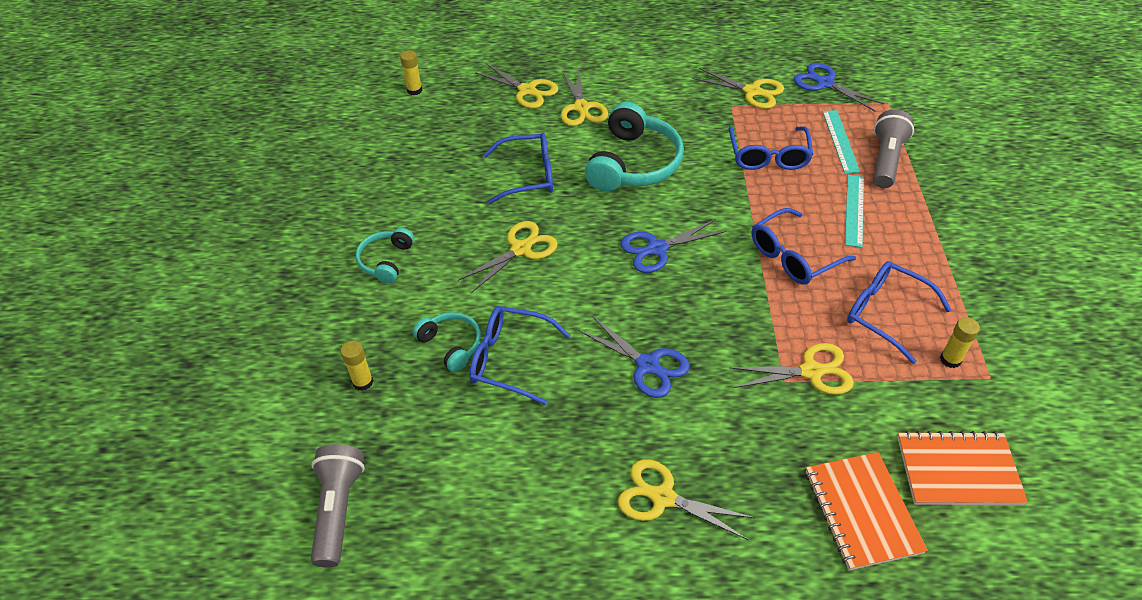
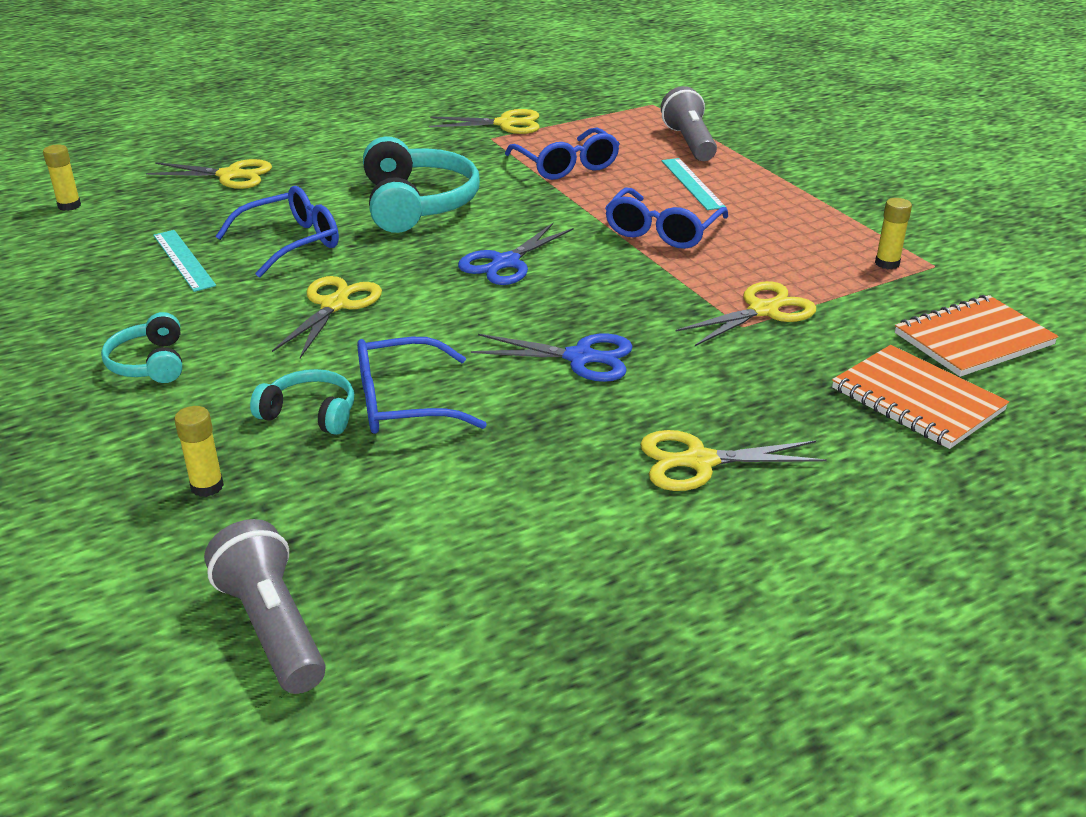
camera: 30 degrees left, 15 degrees down
(581, 107) = (313, 175): yellow scissors -> none
(825, 83) = (577, 104): blue scissors -> none
(840, 141) = (631, 139): turquoise ruler -> turquoise ruler (184, 260)
(885, 313) = (794, 248): blue glasses -> none

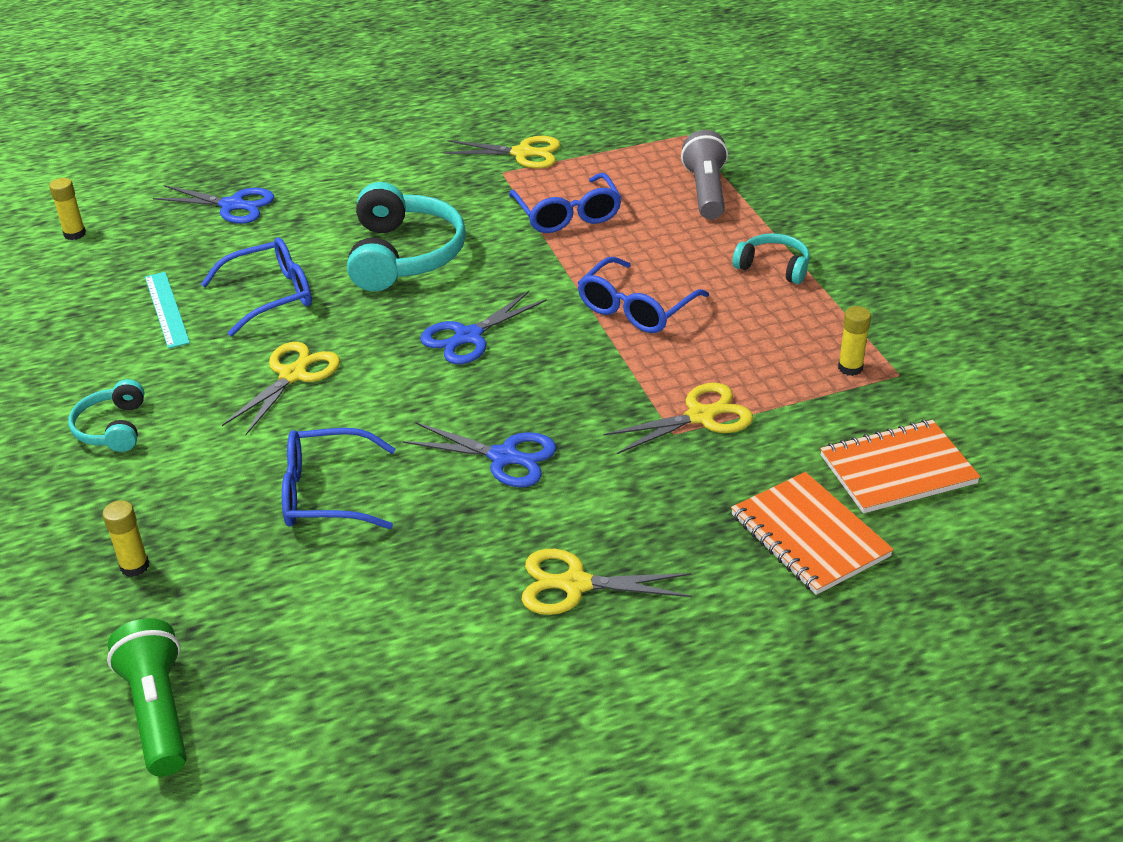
camera: 10 degrees right, 5 degrees up
(230, 175) = (232, 205): yellow scissors -> blue scissors
(272, 627) = (158, 711): grey flashlight -> green flashlight
(310, 413) = (240, 497): turquoise headphones -> turquoise headphones (773, 267)
(692, 183) = (688, 248): turquoise ruler -> none

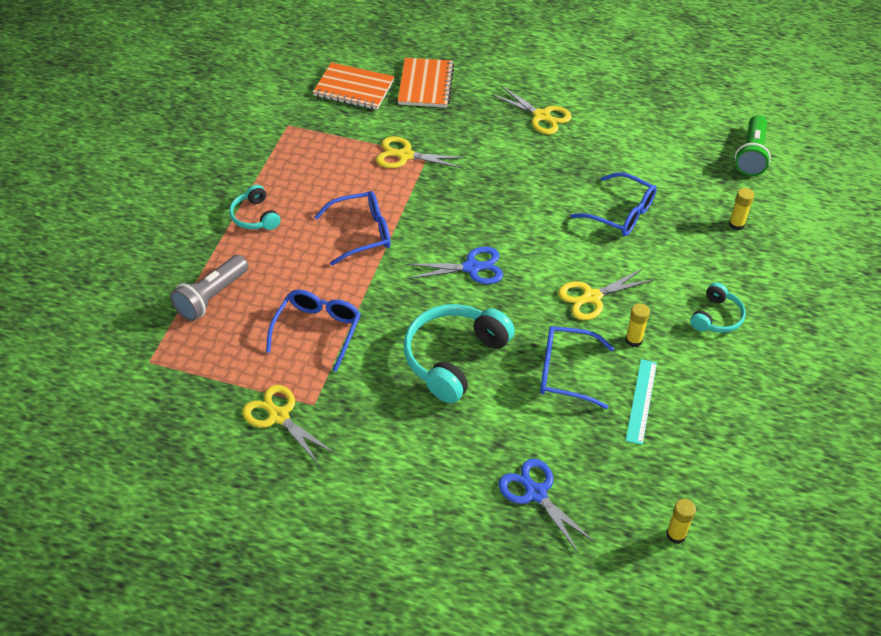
camera: 145 degrees left, 10 degrees up
(504, 457) = (519, 186): blue scissors -> none
(850, 368) = (304, 140): yellow glue stick -> yellow glue stick (633, 340)

